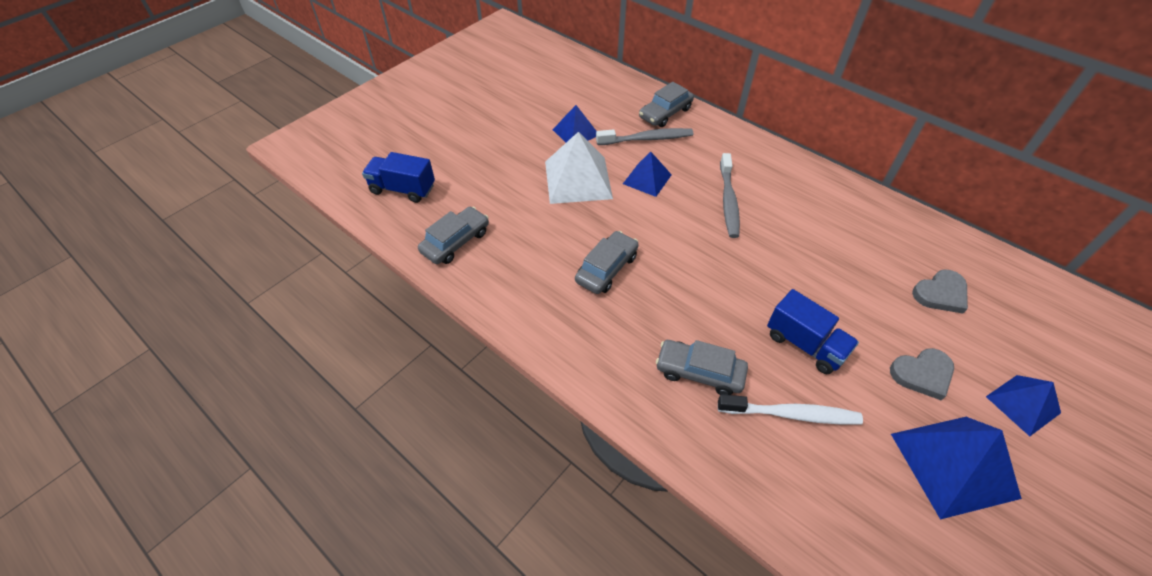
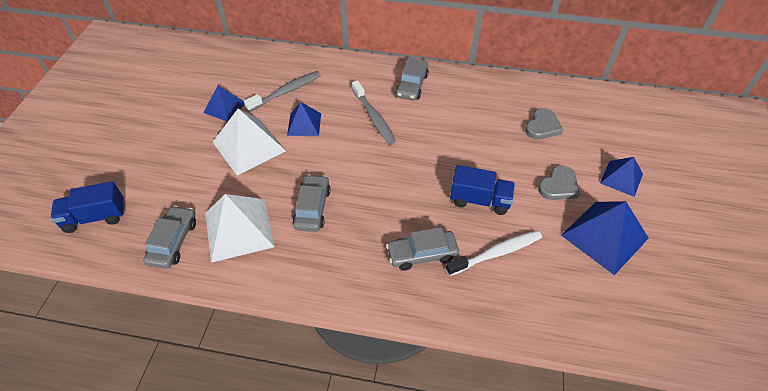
camera: 30 degrees left, 0 degrees up
(521, 257) = (239, 229): none -> white pyramid
(665, 113) = (289, 65): grey car -> grey car (411, 85)

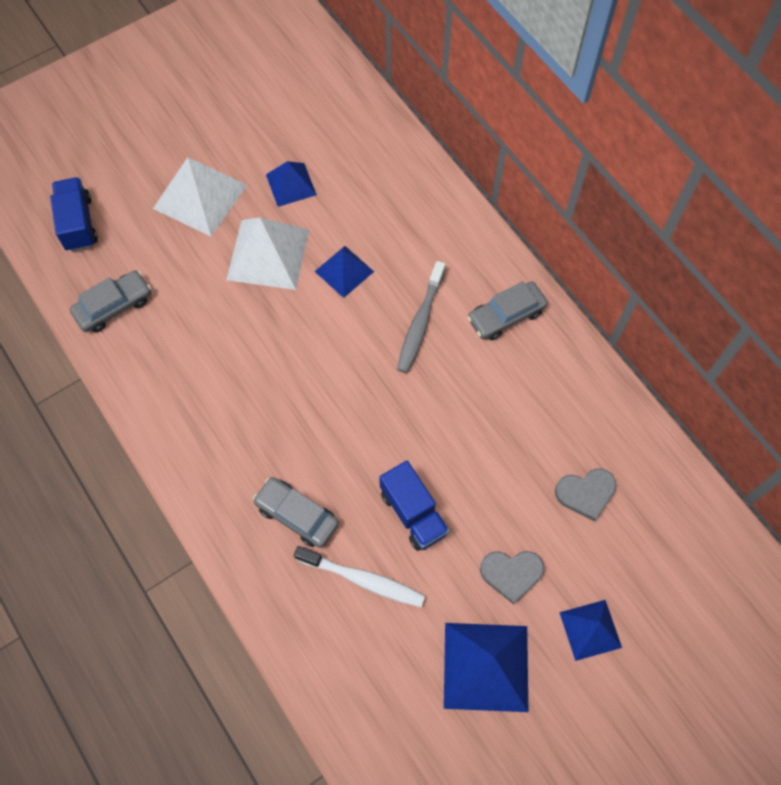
camera: 45 degrees right, 15 degrees up
(95, 217) = (78, 223): blue truck -> blue truck turned 45 degrees clockwise
(239, 229) = (174, 342): white pyramid -> white pyramid (200, 196)
(286, 91) = (368, 213): grey toothbrush -> none
(312, 208) = (254, 377): grey car -> none

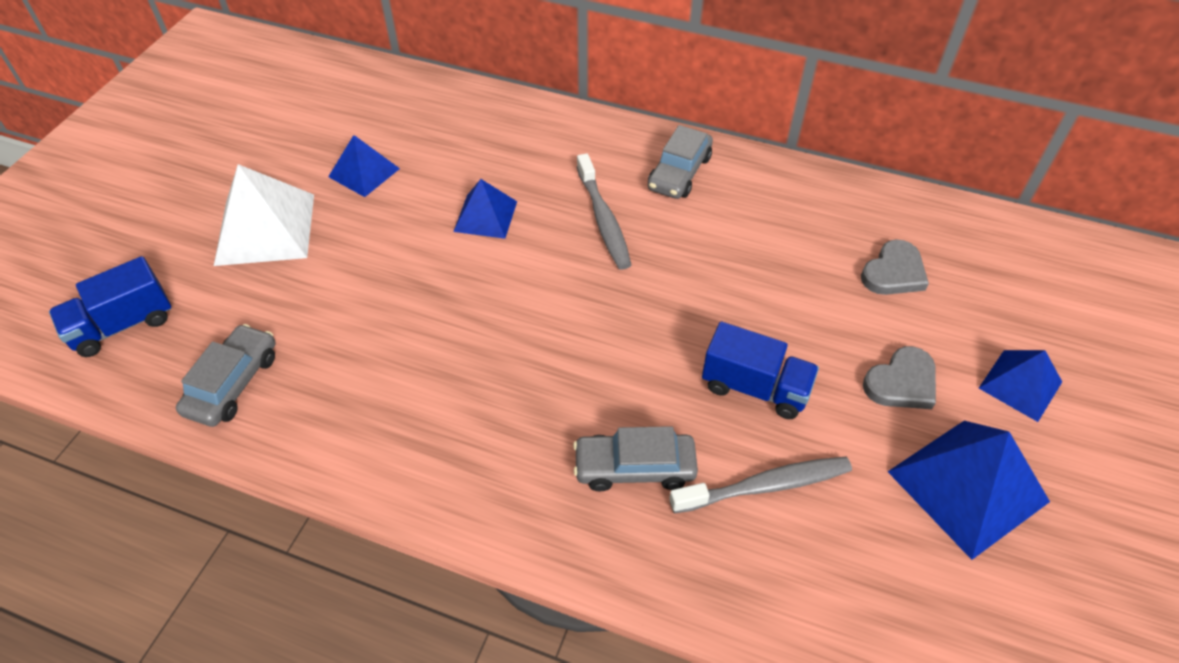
camera: 35 degrees left, 15 degrees down
(78, 223) = (123, 325): blue truck -> blue truck turned 75 degrees counterclockwise
(268, 254) = (388, 241): white pyramid -> none
(363, 579) = (765, 486): white toothbrush -> grey toothbrush

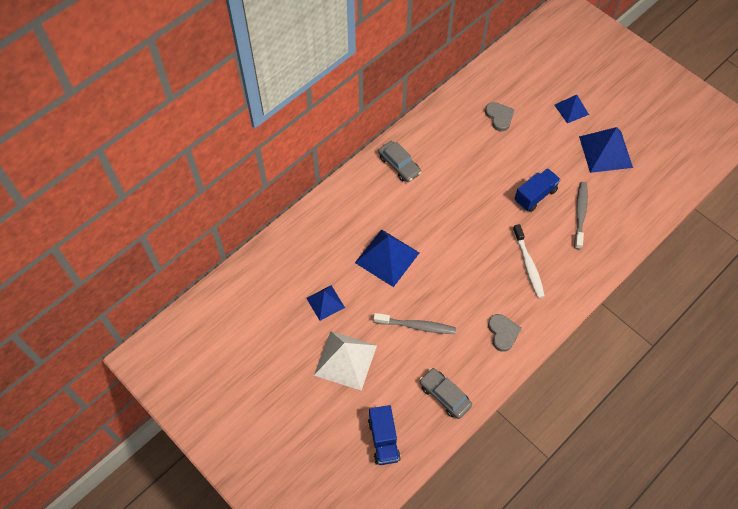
camera: 65 degrees left, 10 degrees up
(485, 216) = (387, 257): blue pyramid -> blue pyramid, size x1.67
(581, 428) = (528, 265): none -> white toothbrush
(603, 219) = (414, 209): grey toothbrush -> grey toothbrush (416, 326)
(634, 467) = (554, 254): grey car -> none
(901, 382) = (554, 146): grey heart -> grey heart (503, 333)

